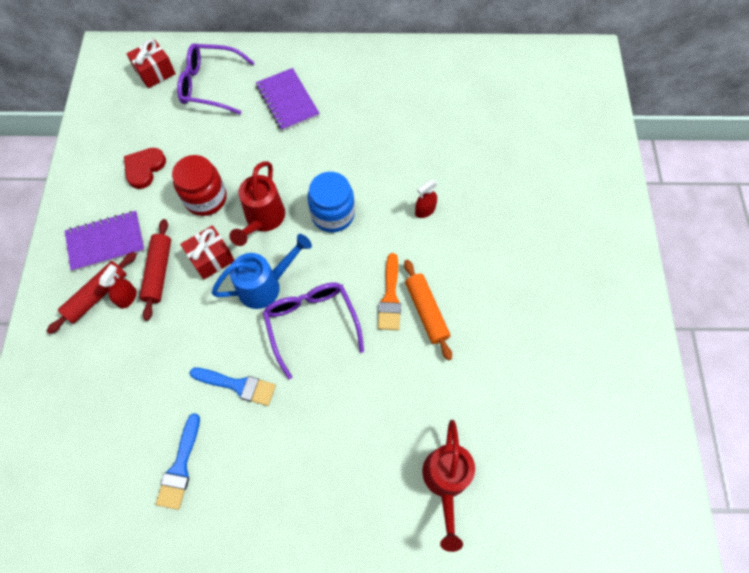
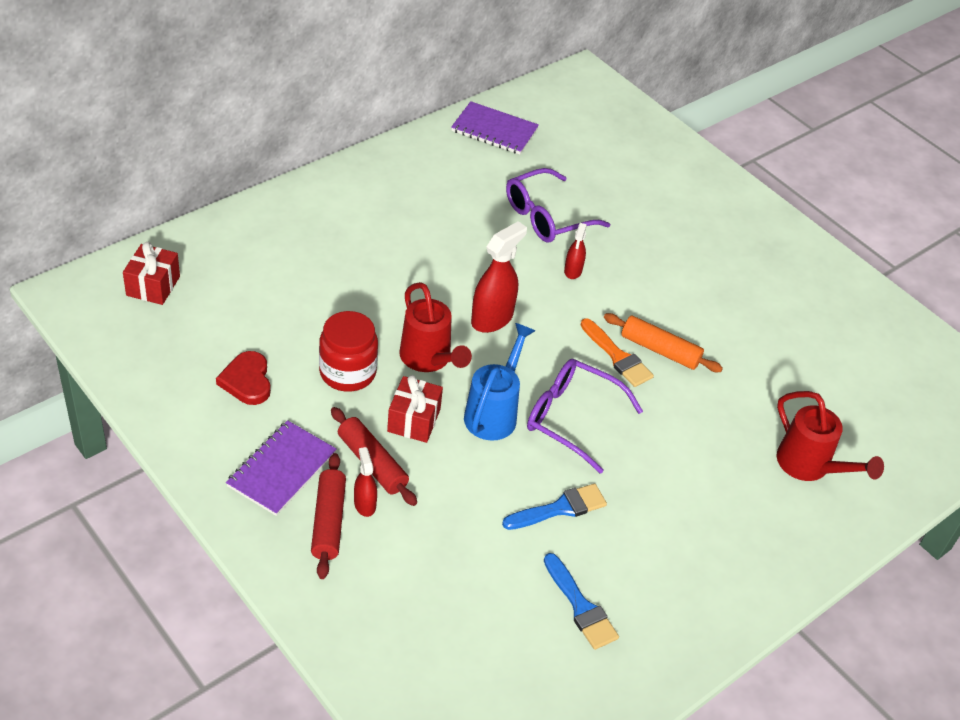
camera: 45 degrees left, 20 degrees down
(210, 85) = (233, 268): purple glasses -> purple glasses (546, 217)
(287, 101) = (336, 243): purple notebook -> purple notebook (494, 130)
(333, 214) = (492, 318): blue jar -> red spray bottle

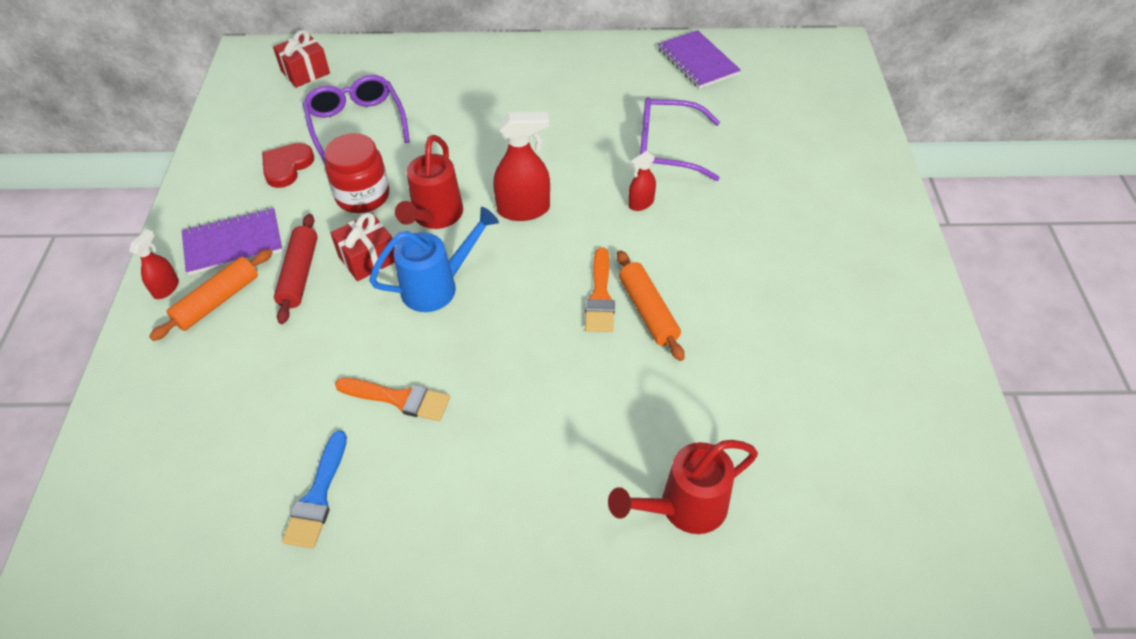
camera: 45 degrees right, 5 degrees up
(329, 521) = (218, 301): red rolling pin -> orange rolling pin
(365, 504) = (257, 303): red spray bottle -> red spray bottle (166, 288)
(560, 508) = (399, 399): blue brush -> orange brush
(572, 418) = (497, 327): purple glasses -> purple glasses (356, 124)
(809, 466) = (684, 507): red watering can -> red watering can turned 60 degrees clockwise

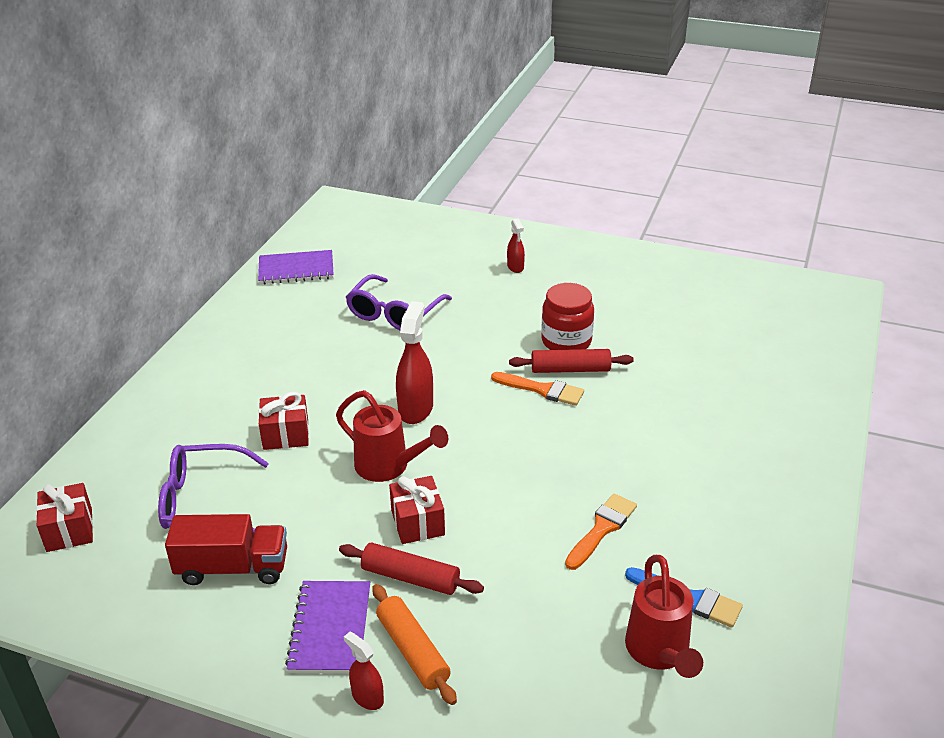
camera: 70 degrees left, 15 degrees down
(287, 167) = (233, 568): red heart -> red truck
(363, 196) = (324, 513): red jar -> red jar (566, 341)
(437, 286) = (481, 481): blue watering can -> none
(452, 140) = (286, 435): none -> red gift
(641, 203) = (451, 343): red spray bottle -> red spray bottle (515, 267)
(648, 311) = (570, 370): orange rolling pin -> red rolling pin
(684, 507) = (754, 398): red watering can -> red watering can (659, 652)

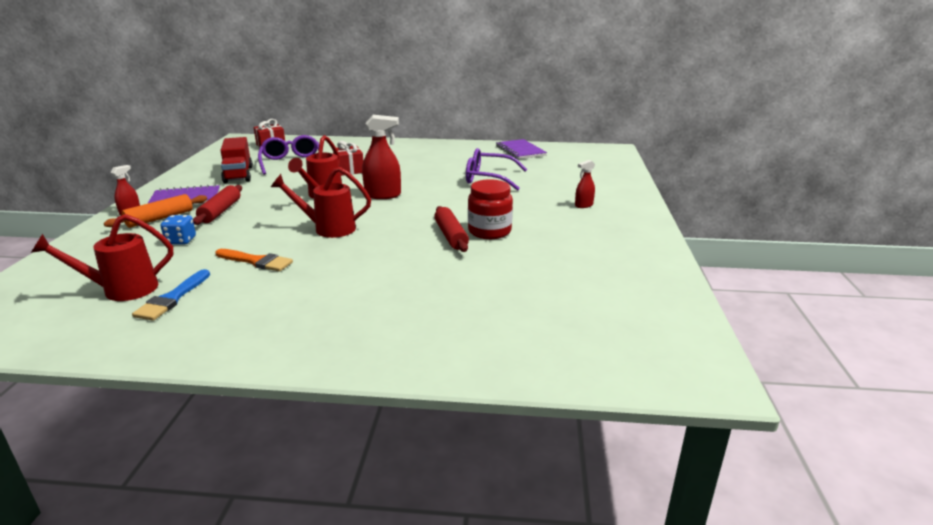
camera: 75 degrees right, 10 degrees down
(417, 522) = (269, 208): red gift -> none
(513, 612) = (181, 240): none -> blue dice
(518, 464) = (328, 229): none -> red watering can
(542, 390) = (419, 229): orange brush -> none

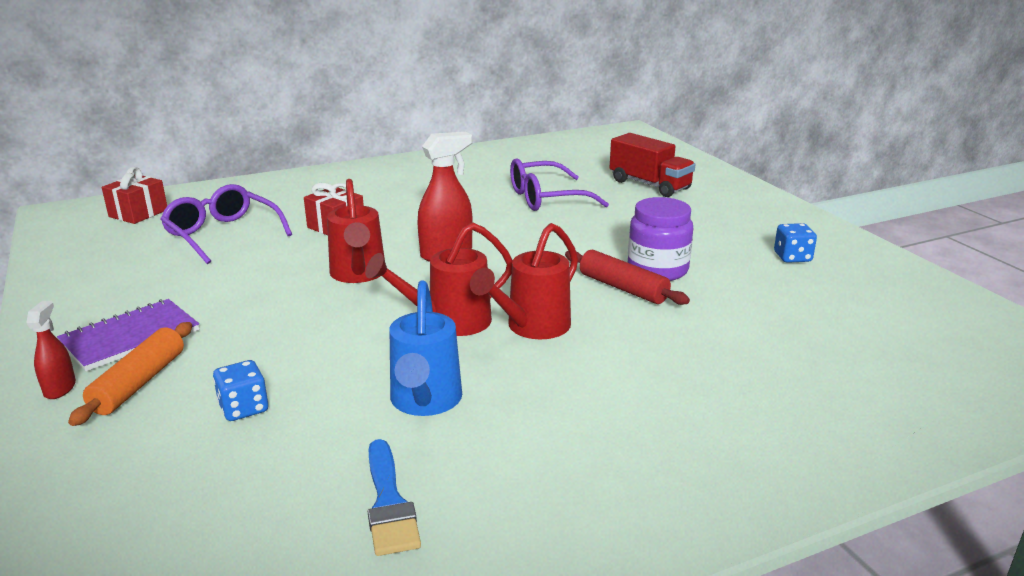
camera: 30 degrees left, 0 degrees up
(122, 290) = (278, 522): red watering can -> red watering can (532, 327)
(220, 211) = (232, 342): red rolling pin -> none
(238, 174) = (161, 274): red truck -> red truck (649, 185)
(257, 261) = (425, 402): orange brush -> blue watering can
(489, 231) = (657, 269): red jar -> purple jar
(520, 151) = (526, 152): purple notebook -> none
(583, 205) = (706, 209): red spray bottle -> none
(595, 246) = (792, 257): none -> blue dice

